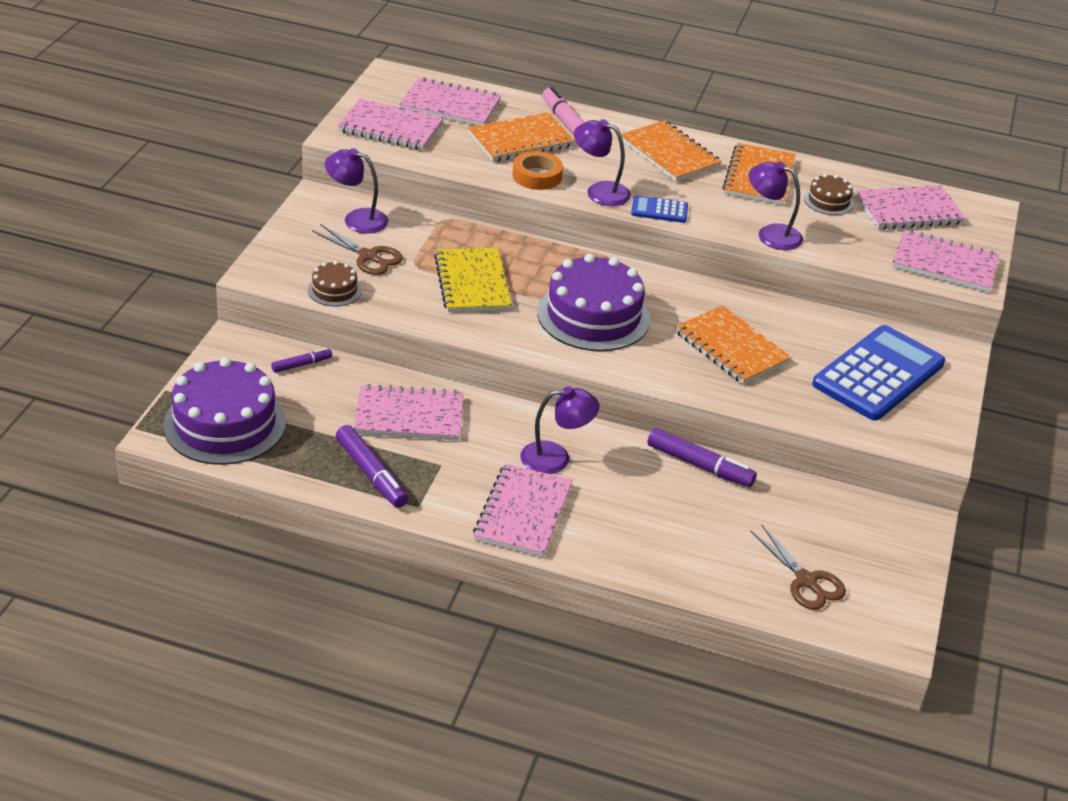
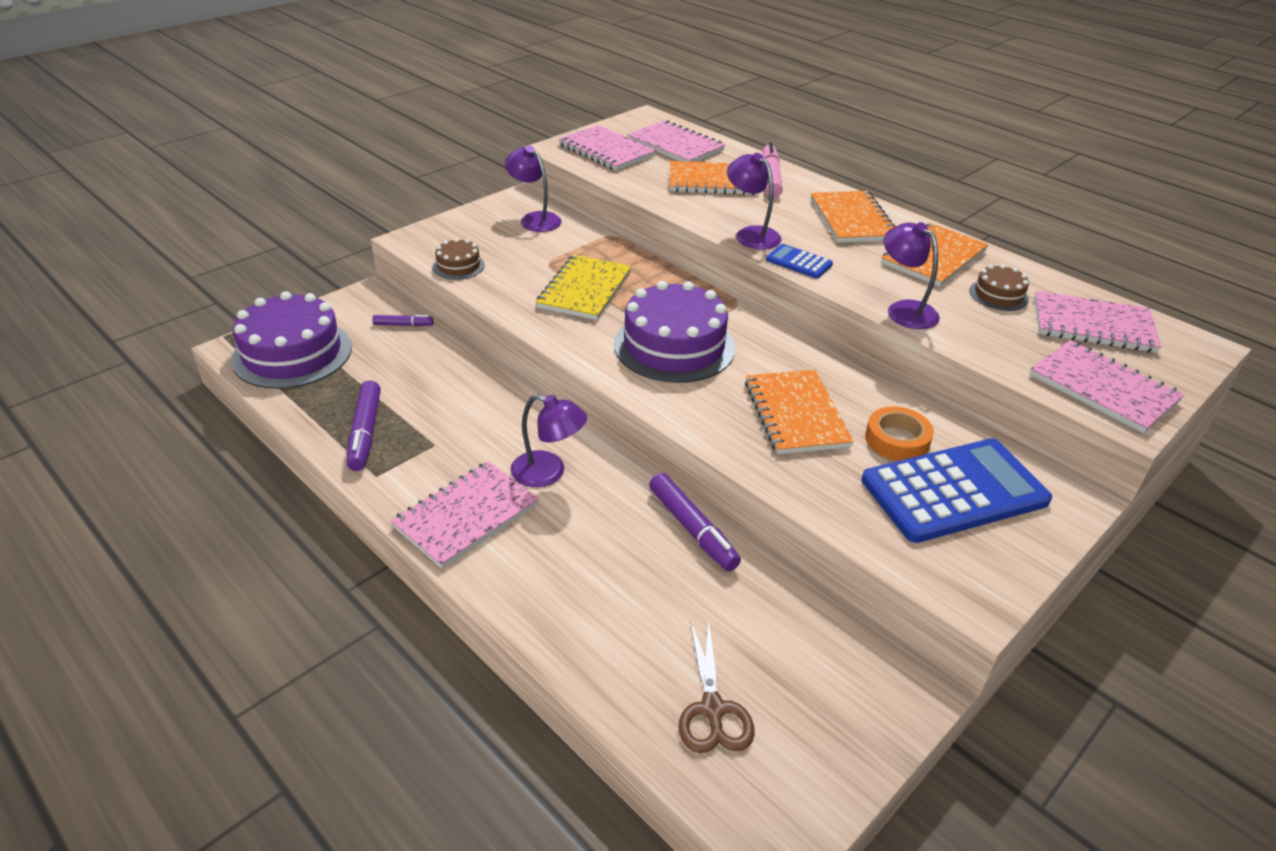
camera: 30 degrees right, 0 degrees up
(368, 256) = (514, 248): brown scissors -> none
(409, 416) = (449, 392): pink notebook -> none
(537, 176) = (701, 210): orange tape -> orange tape (897, 440)

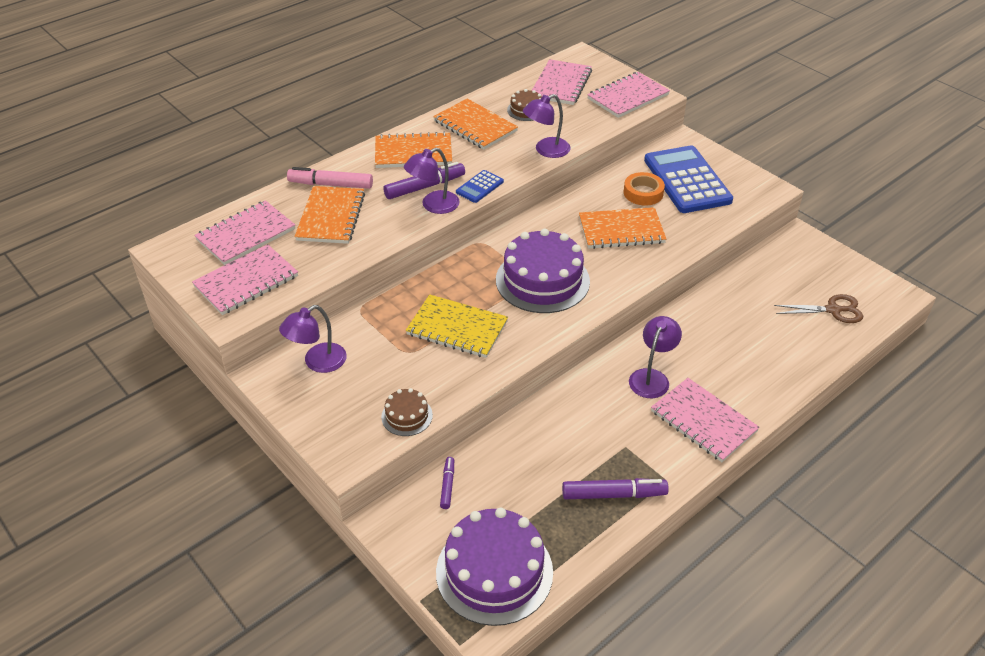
camera: 85 degrees left, 5 degrees up
(692, 529) = (698, 307): purple marker -> purple marker (425, 187)

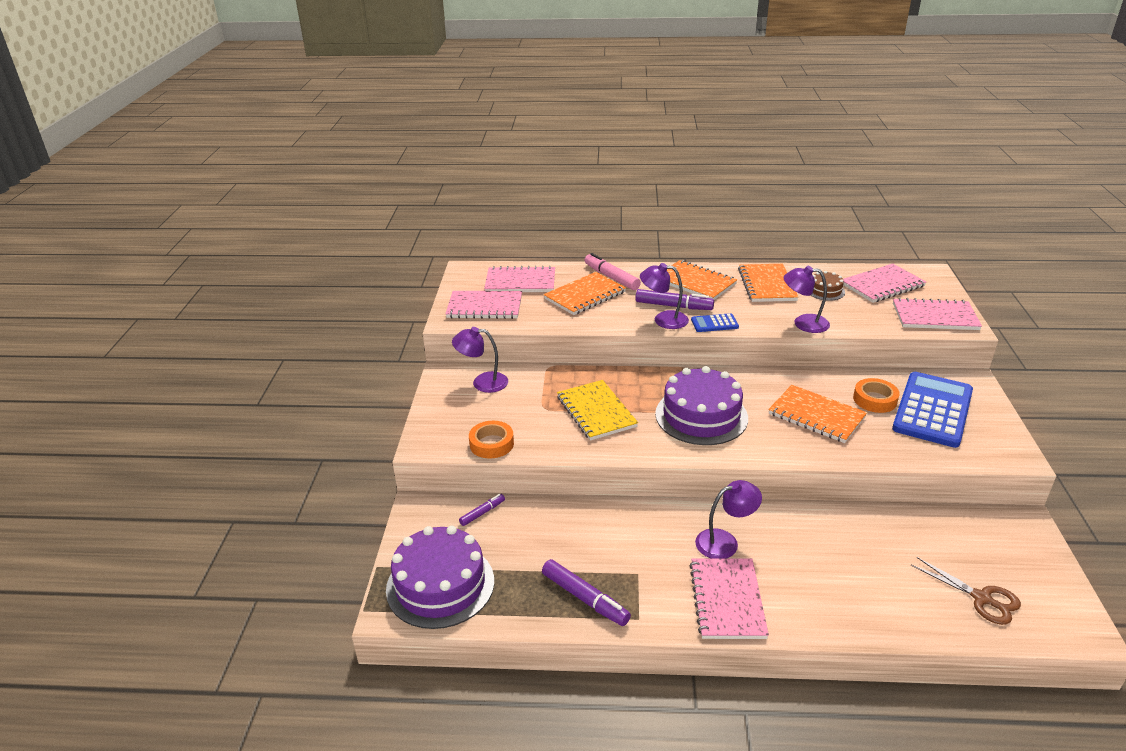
camera: 45 degrees right, 10 degrees down
(407, 416) = (491, 444): brown cake -> orange tape

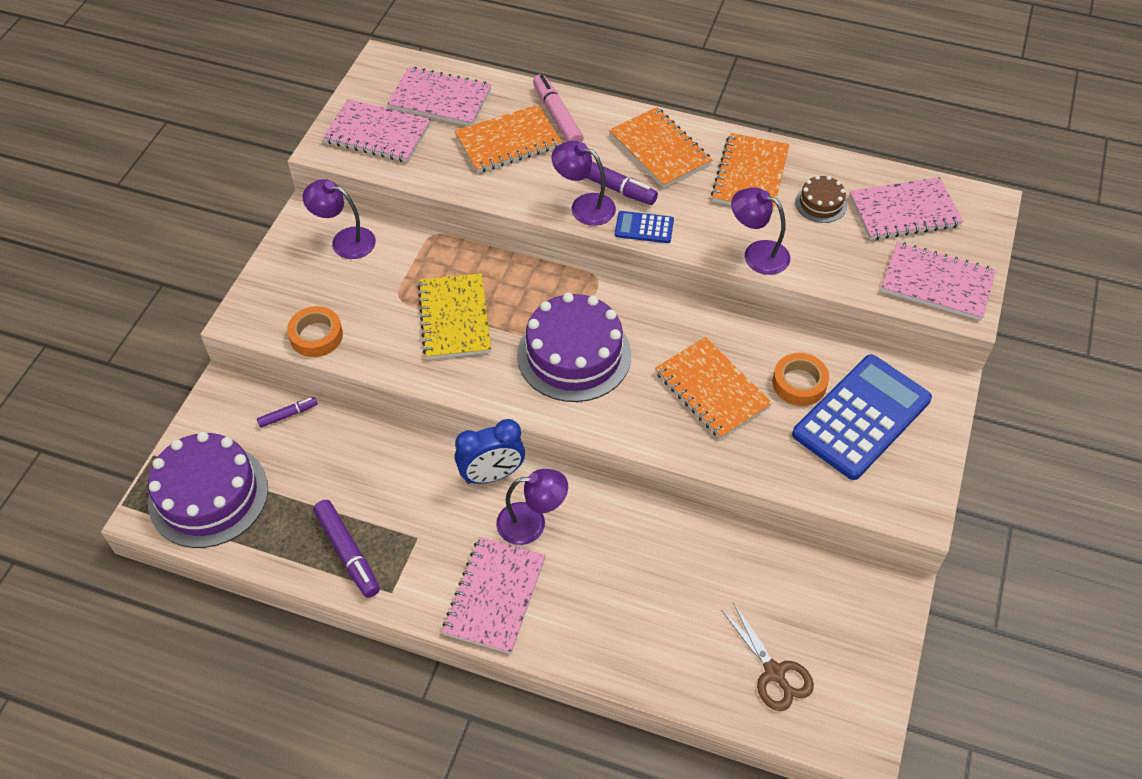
camera: 15 degrees right, 20 degrees up
(673, 517) = (492, 475): none -> blue clock

